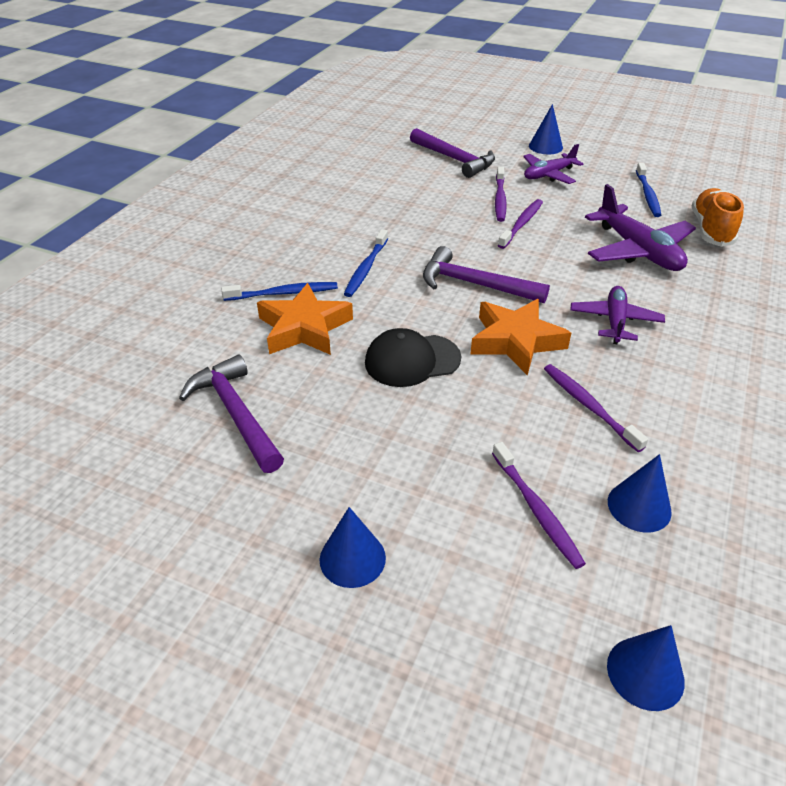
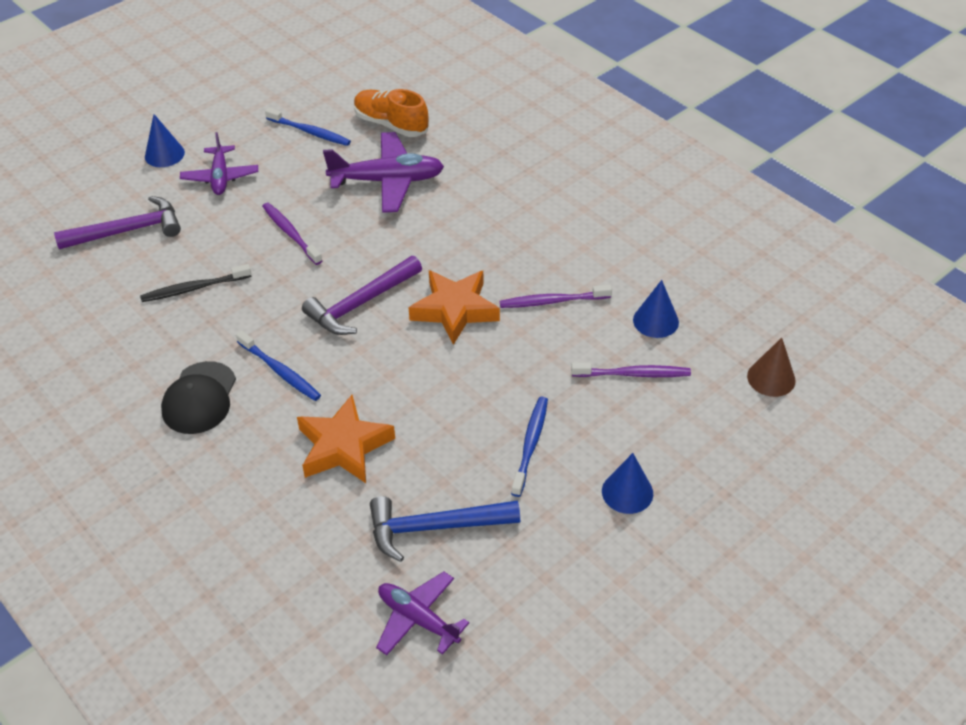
camera: 65 degrees left, 5 degrees up
(236, 414) = (435, 527): purple hammer -> blue hammer
(284, 293) = (277, 447): blue toothbrush -> blue toothbrush (530, 444)
(412, 360) = (437, 385): black cap -> black cap (199, 398)
(421, 202) = (193, 288): none -> black toothbrush
(500, 199) = (236, 230): purple toothbrush -> none
(615, 321) = (468, 241): purple plane -> purple plane (418, 619)
(645, 673) = (771, 378): blue cone -> brown cone

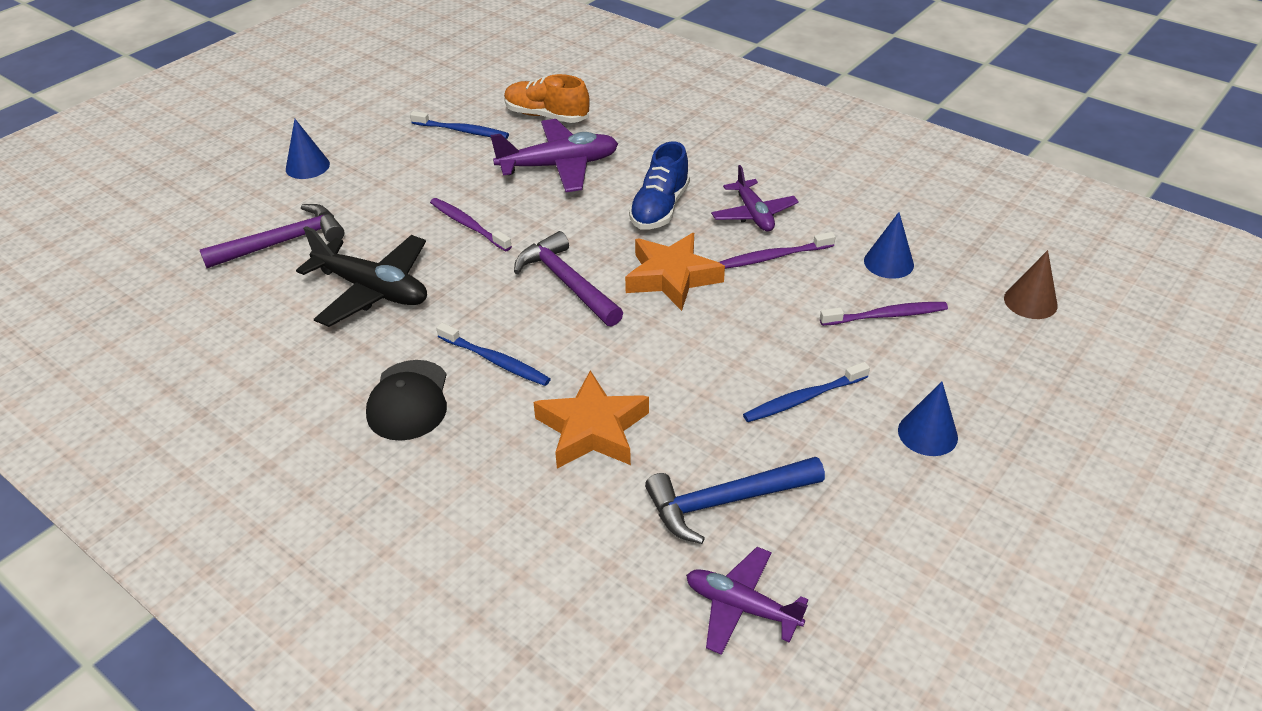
camera: 10 degrees left, 5 degrees down
(193, 288) = (373, 290): black toothbrush -> black plane
(220, 177) = (375, 181): purple plane -> purple plane (753, 214)
(361, 304) = (567, 283): purple hammer -> purple hammer turned 105 degrees clockwise
(465, 237) = (659, 208): none -> blue shoe
(530, 444) = (802, 399): blue toothbrush -> blue toothbrush turned 120 degrees counterclockwise

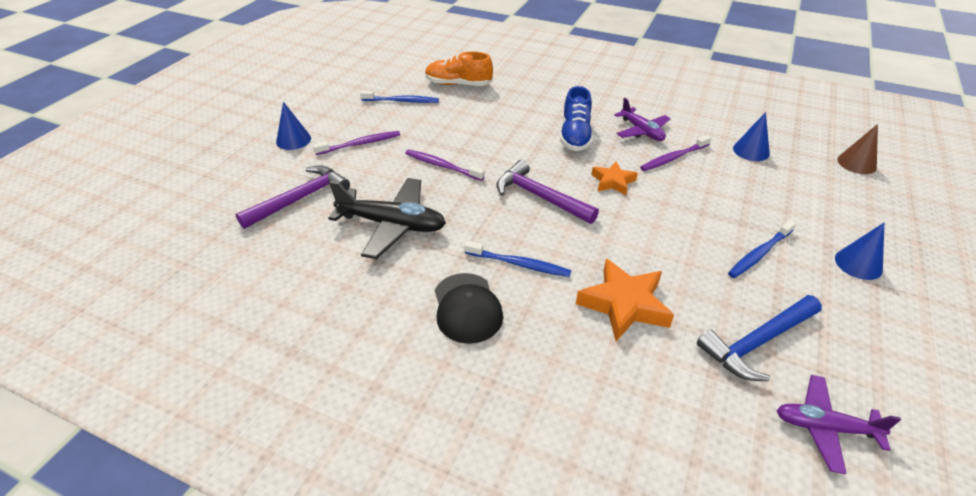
camera: 15 degrees left, 0 degrees up
(559, 166) = (486, 116): purple plane -> none
(671, 277) = (613, 182): orange star -> orange star, size x0.60
(886, 315) = (774, 186): purple toothbrush -> purple toothbrush (360, 144)

